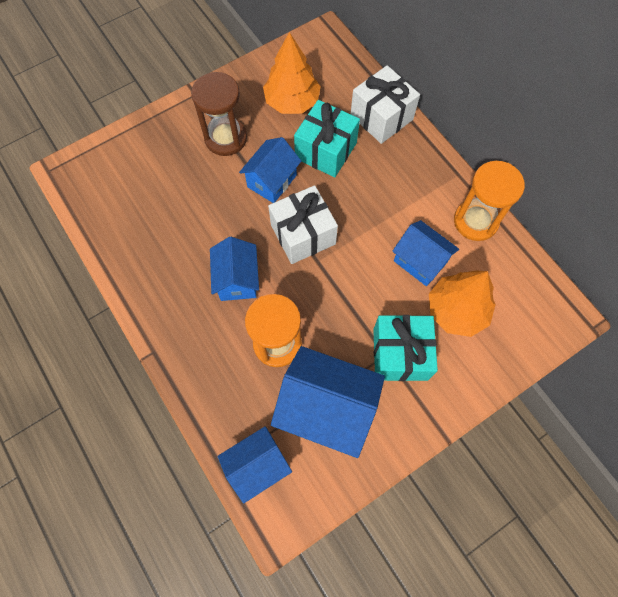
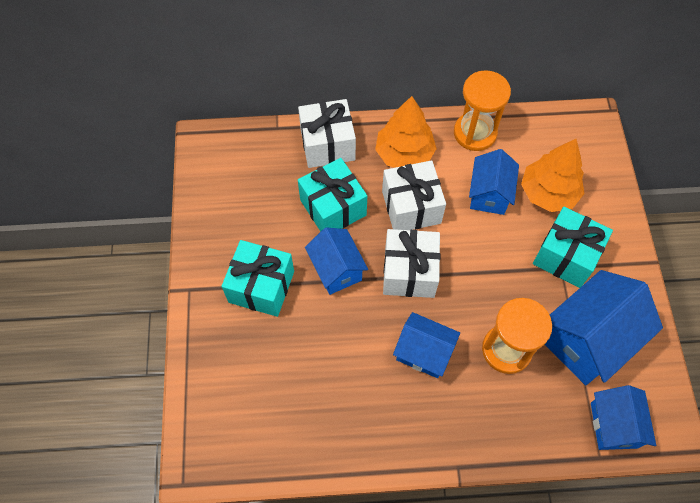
camera: 60 degrees left, 5 degrees down
(225, 138) = (261, 286): brown hourglass -> turquoise gift
(292, 102) = (260, 207): orange tree -> orange tree (404, 154)
(365, 206) = (411, 207): none -> white gift
(420, 261) = (489, 194): blue house -> blue house turned 60 degrees counterclockwise

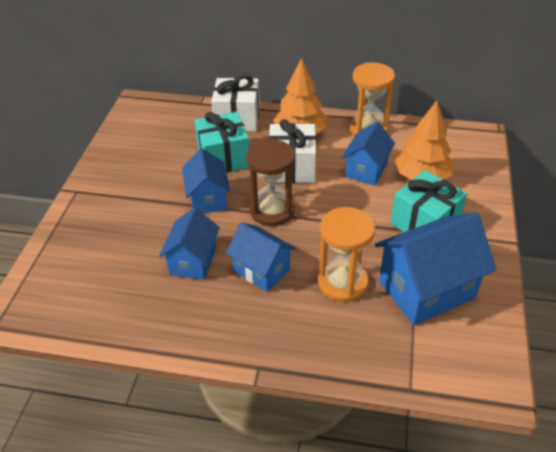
camera: 15 degrees right, 20 degrees down
(261, 286) = (137, 199): turquoise gift -> none
(409, 272) = (272, 211): white gift -> brown hourglass
(613, 425) = (433, 364): blue house -> blue house (193, 261)

